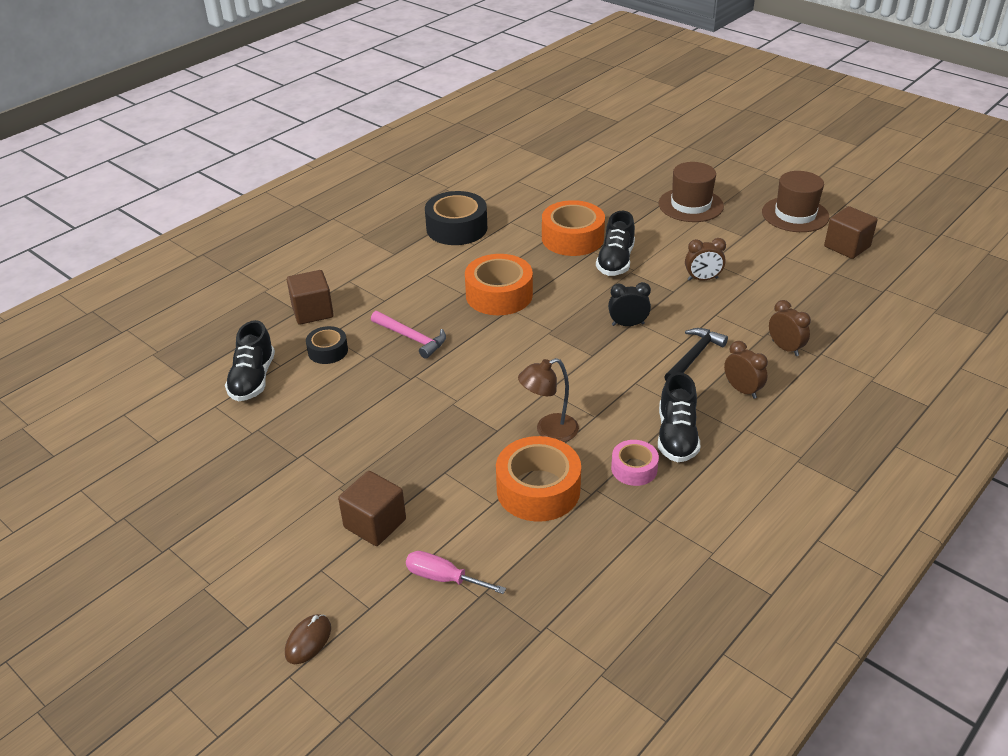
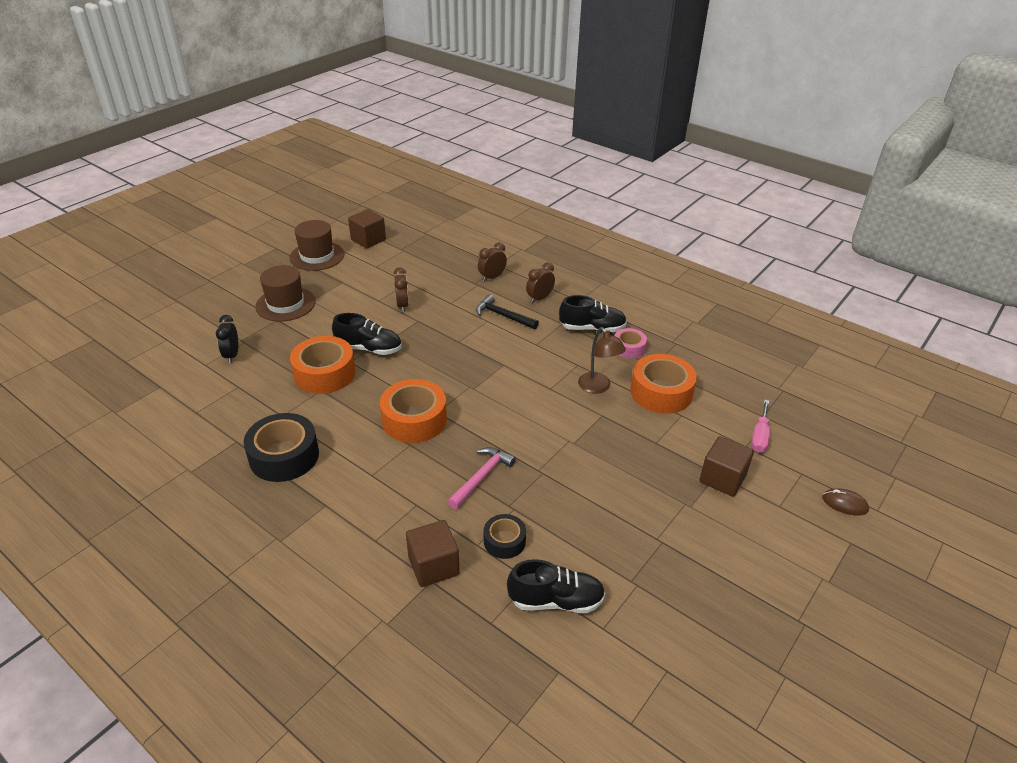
camera: 95 degrees left, 0 degrees up
(628, 324) = (463, 345): black clock -> black clock (232, 355)

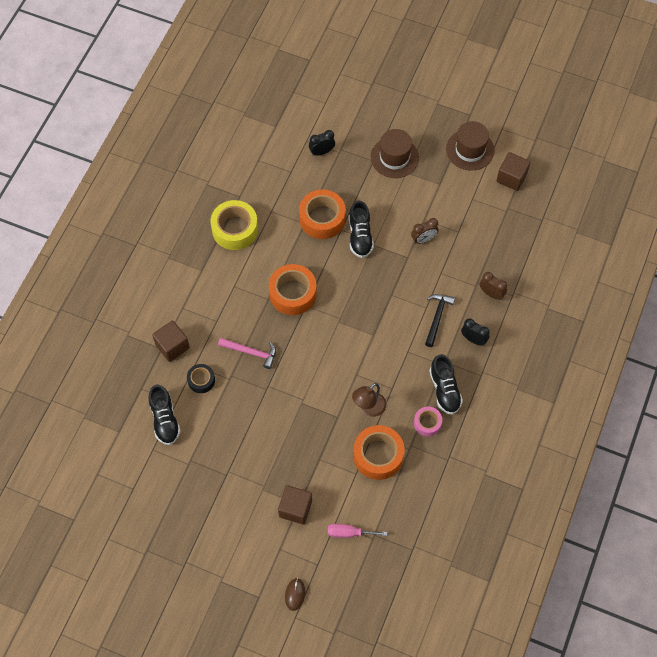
camera: 75 degrees right, 25 degrees up
(284, 456) = (235, 229): black tape -> yellow tape
(539, 298) = (473, 339): brown clock -> black clock

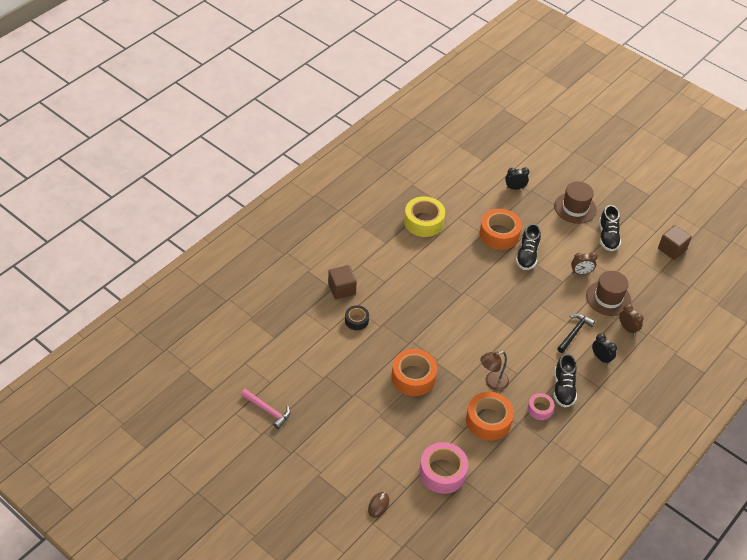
camera: 15 degrees right, 15 degrees down
(165, 420) = (315, 340): black shoe -> black shoe (608, 237)
(251, 352) = (406, 312): pink hammer -> pink hammer (267, 410)
(293, 293) = (456, 280): orange tape -> orange tape (413, 377)
(295, 508) = (402, 439): brown cube -> none
(349, 533) = (442, 472): pink screwdriver -> pink tape
(470, 150) = (642, 220): brown hat -> brown hat (608, 298)

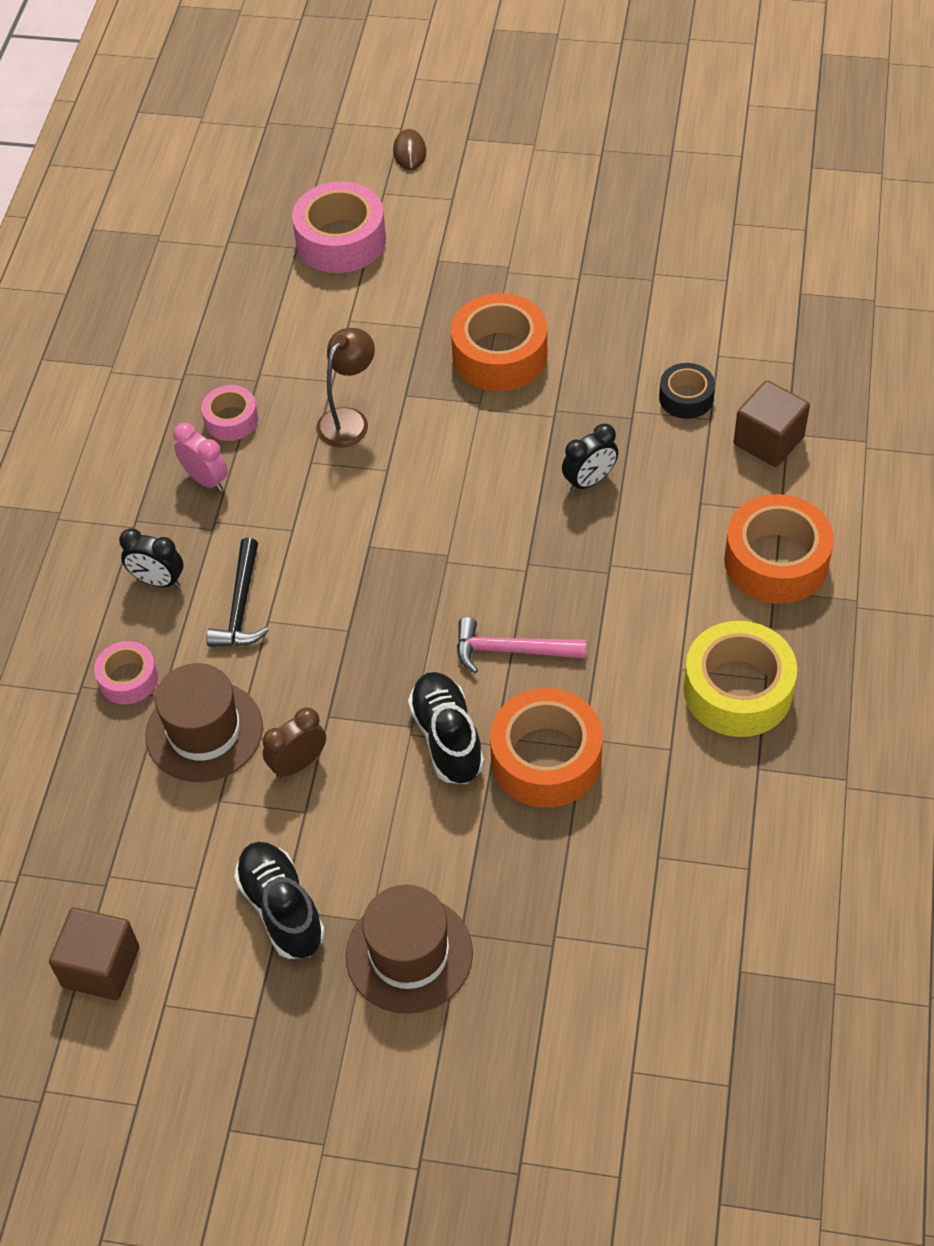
camera: 155 degrees right, 5 degrees up
(267, 410) = (696, 184): pink hammer -> pink hammer (511, 650)
(488, 421) = (314, 353): orange tape -> orange tape (776, 561)
(515, 188) = (598, 926): black clock -> black clock (589, 481)
(563, 388) = (206, 480): black shoe -> pink clock
(627, 328) = (128, 679): brown clock -> pink tape

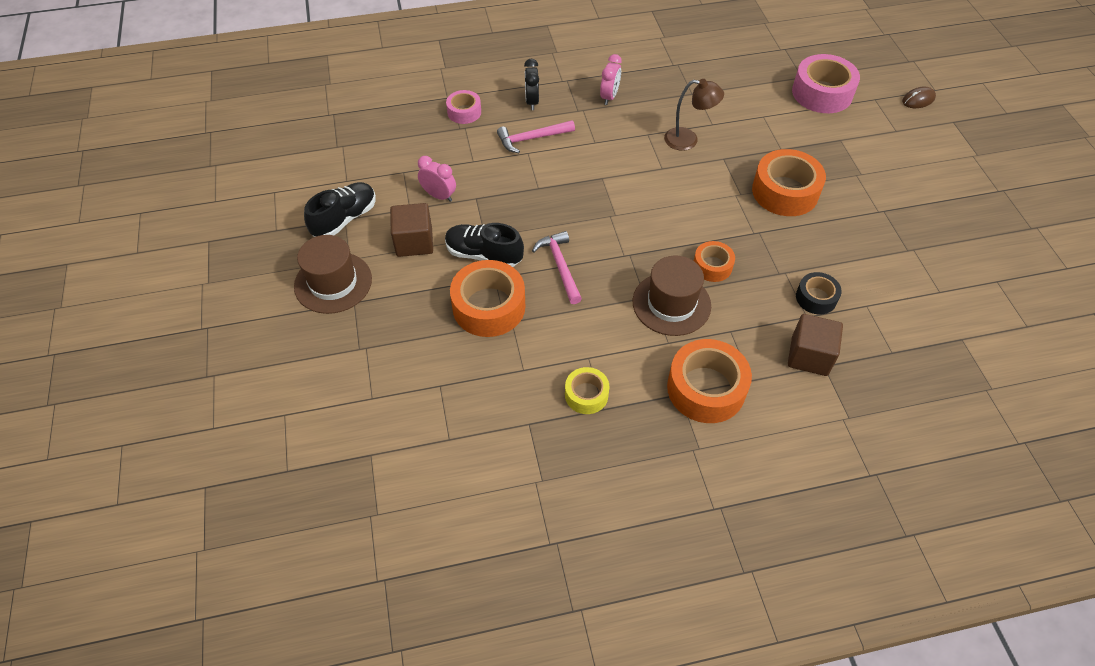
camera: 65 degrees right, 0 degrees up
(101, 967) = (289, 161): brown cube -> brown cube (414, 242)
(204, 731) = (444, 151): brown hat -> brown hat (671, 303)
(231, 420) = (657, 93): pink tape -> none
(241, 606) = (532, 139): black hammer -> pink hammer
(298, 764) = (439, 196): brown clock -> pink clock
(447, 738) = (483, 255): black shoe -> black shoe turned 120 degrees counterclockwise
(589, 481) = (712, 266): black clock -> orange tape
(737, 690) = (586, 395): yellow tape -> yellow tape, size x0.56

